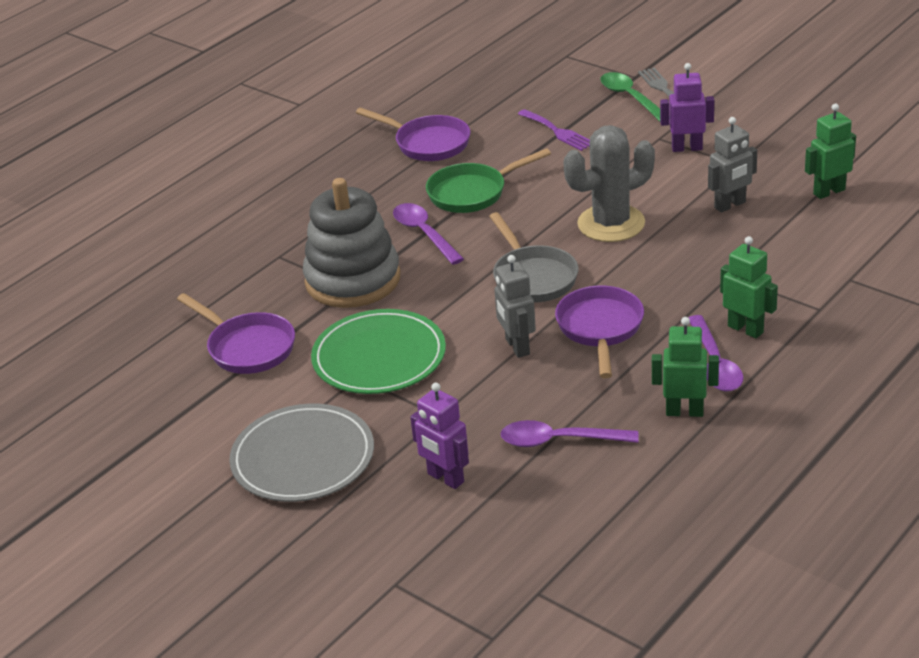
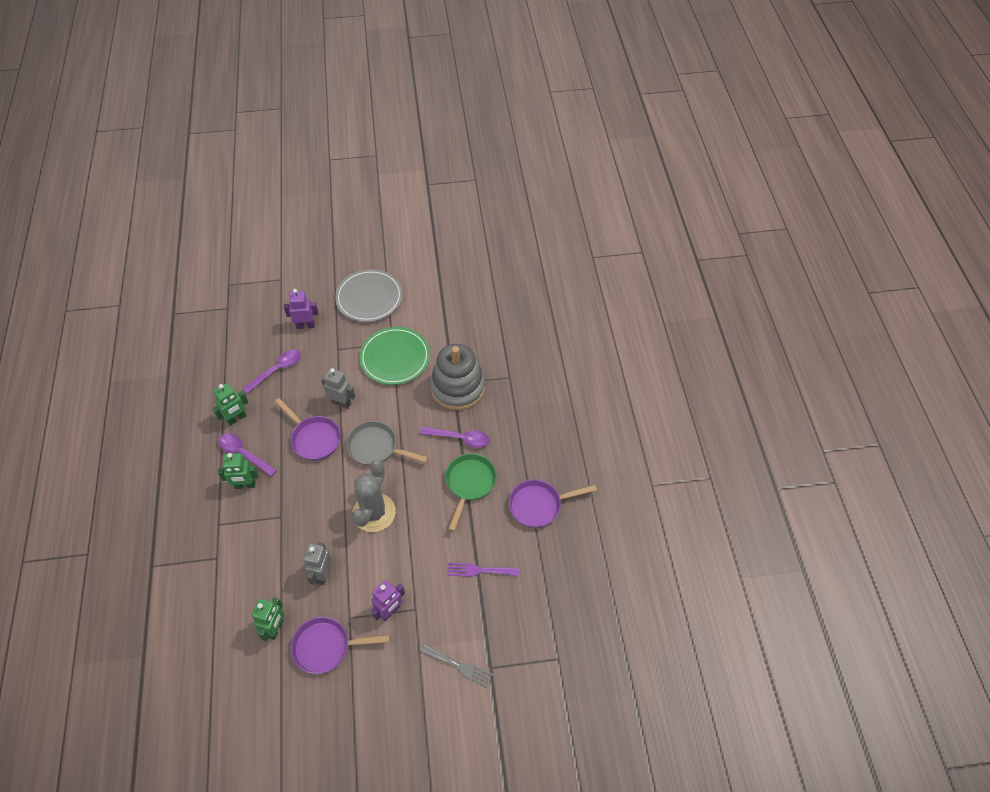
camera: 130 degrees right, 20 degrees up
(247, 347) = (455, 325): purple pan -> purple pan (326, 647)
(630, 98) = (470, 639): green spoon -> none

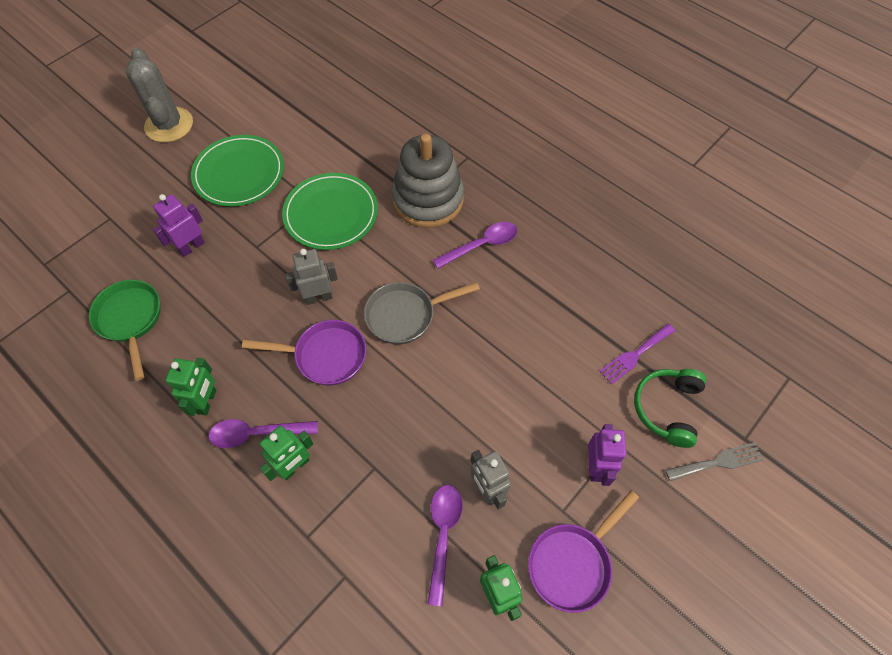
camera: 40 degrees left, 5 degrees up
(277, 370) = (204, 315): purple spoon -> purple spoon (443, 535)
(369, 298) = (239, 173): grey plate -> green plate
(374, 512) = (473, 382): grey cactus -> grey cactus (169, 125)
(464, 614) = (667, 408): none -> green headphones
(469, 484) = (537, 281): green pan -> green pan (130, 320)
(539, 505) = (621, 252): purple pan -> none

